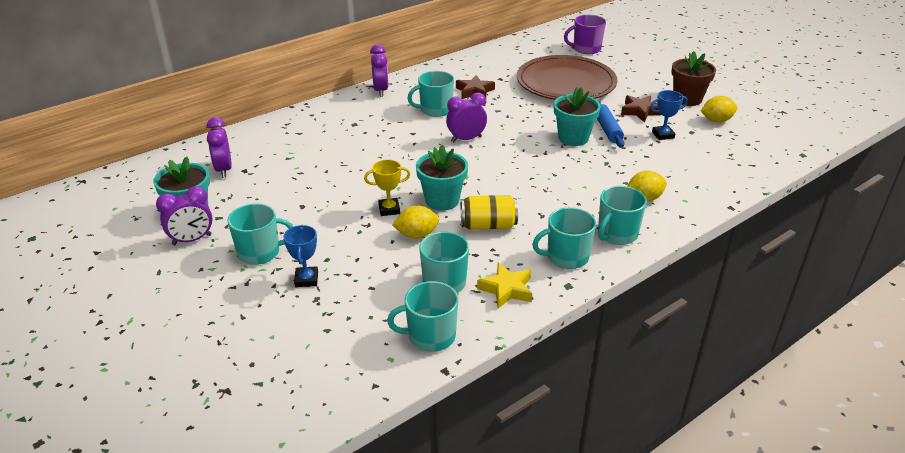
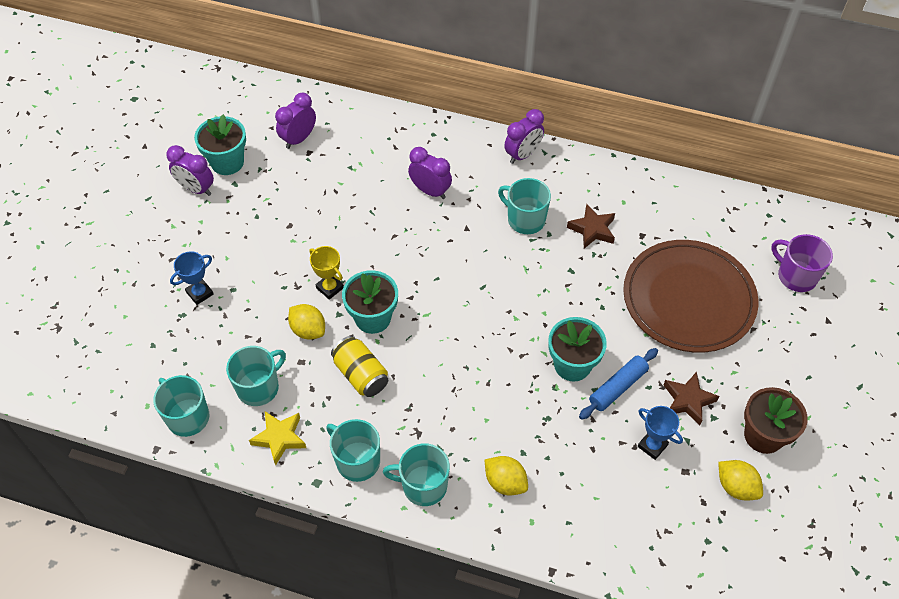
camera: 55 degrees right, 20 degrees up
(260, 252) = (211, 241): turquoise mug -> none
(466, 139) = (491, 276): purple clock -> purple clock (430, 191)

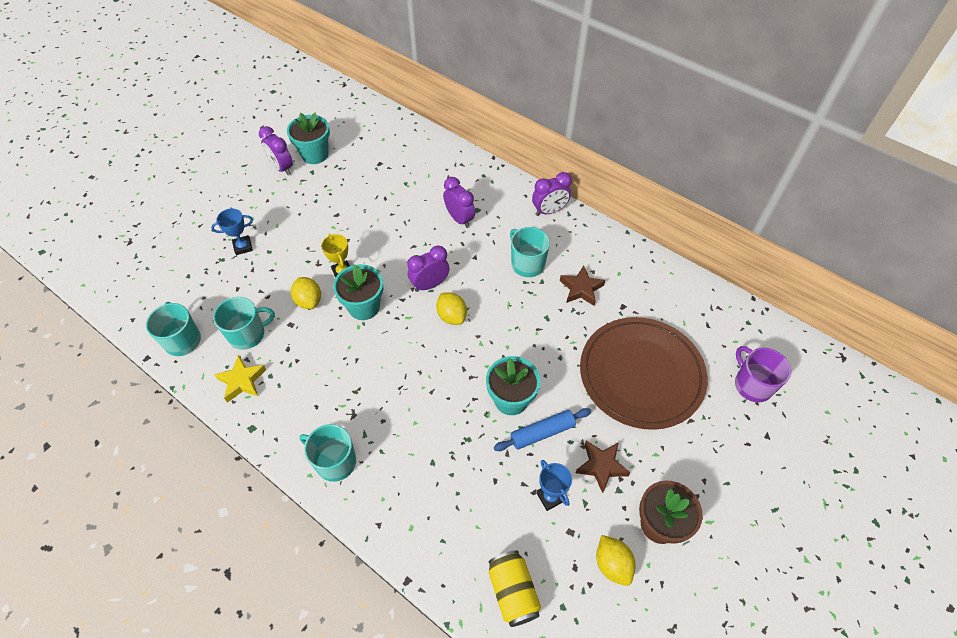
camera: 20 degrees right, 0 degrees up
(299, 139) = (377, 151): purple clock -> purple clock (430, 284)
(357, 461) = (292, 421): turquoise mug -> none
(361, 375) = (331, 350): yellow can -> yellow can (513, 592)
(505, 482) = (404, 484): yellow lemon -> yellow lemon (452, 316)

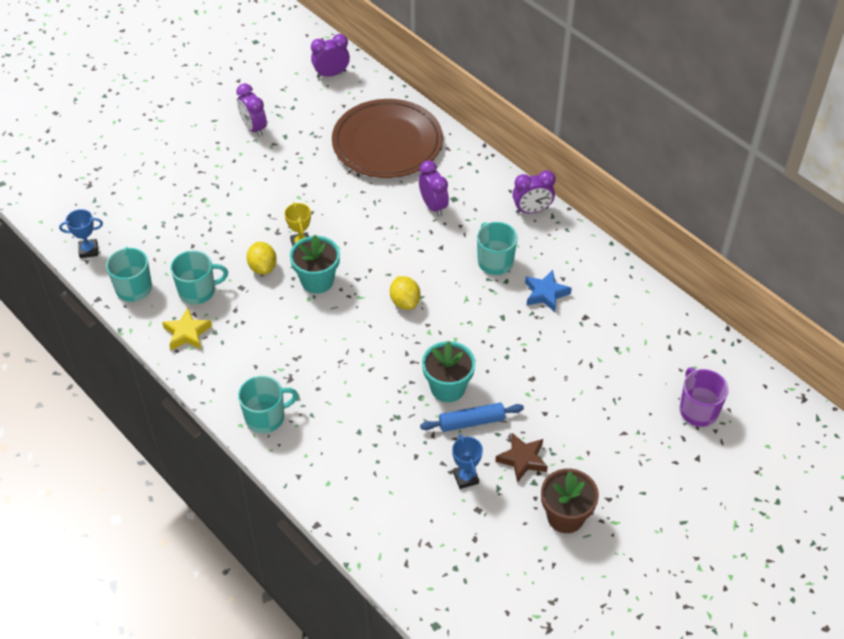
camera: 10 degrees right, 5 degrees down
(243, 247) = (203, 205): blue trophy -> blue trophy (88, 250)
(315, 154) = (291, 118): turquoise flower pot -> none
(335, 462) = (266, 417): turquoise mug -> turquoise mug turned 120 degrees clockwise
(430, 284) = (388, 268): purple clock -> purple clock (331, 74)
(513, 592) = (412, 549): yellow can -> none
(581, 289) = (545, 294): brown star -> blue star
(612, 564) = (510, 542): yellow lemon -> none
(641, 374) = (585, 384): brown plate -> brown plate (387, 143)

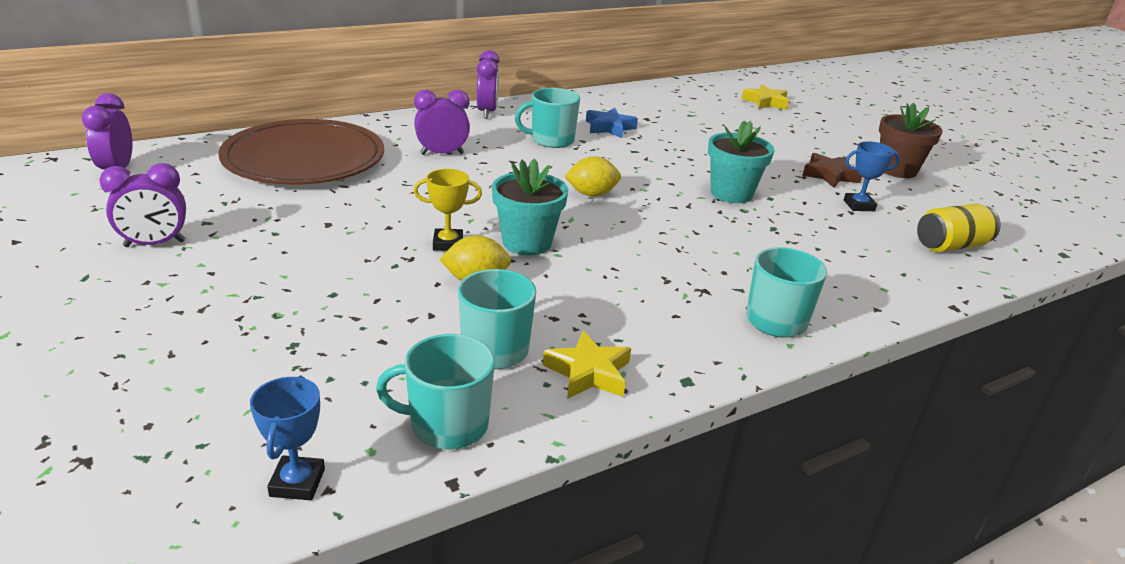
camera: 80 degrees left, 20 degrees down
(416, 538) = (950, 246): none -> yellow can
(471, 421) = (780, 190): blue rolling pin -> none
(698, 410) = (766, 102): purple mug -> yellow star

